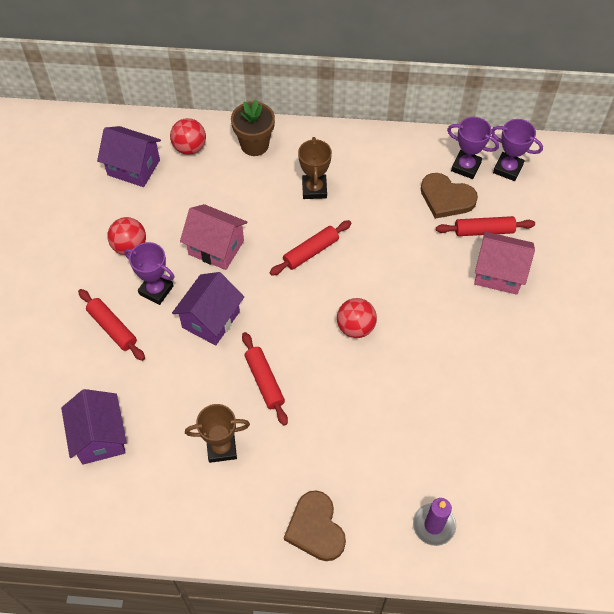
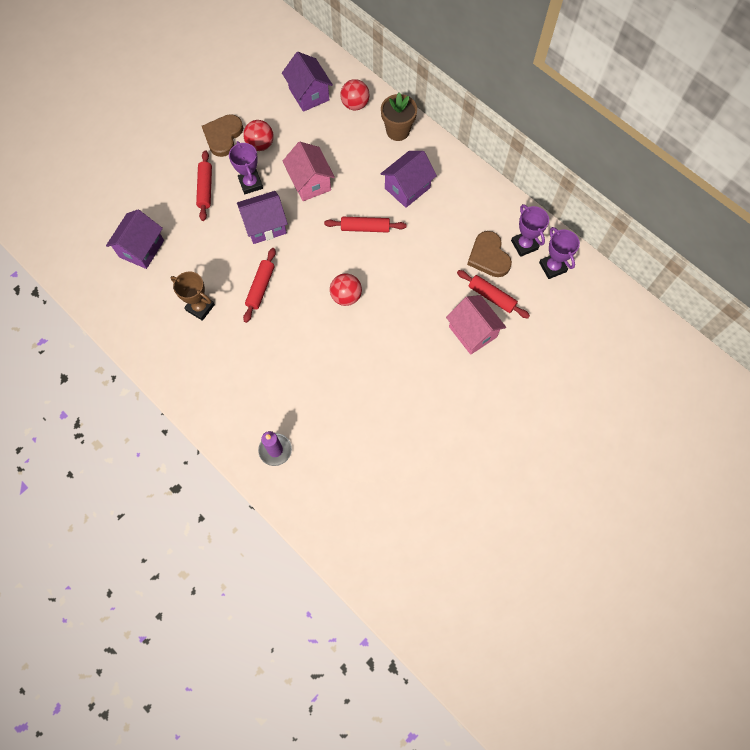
camera: 40 degrees right, 10 degrees up
(314, 189) = (407, 188): brown trophy -> purple house
(315, 528) = (208, 396): brown heart -> brown heart (223, 136)

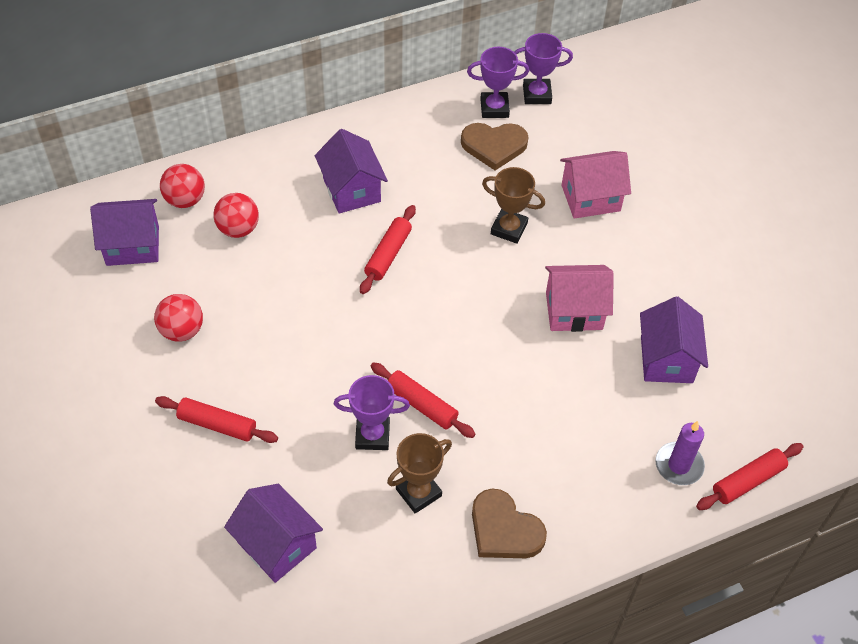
camera: 70 degrees left, 15 degrees down
(223, 136) = (137, 373): brown heart -> brown heart (504, 529)
(251, 183) = (242, 363): purple trophy -> purple trophy (372, 435)
(265, 226) = (323, 368): purple house -> purple house (666, 359)
(310, 182) = (282, 292): pink house -> pink house (574, 311)
(346, 296) = (482, 310): red ball -> red ball (238, 229)
(398, 131) = (257, 169): brown flower pot -> none
(420, 290) = (509, 229): none -> brown trophy
(491, 297) = (551, 163): red rolling pin -> red rolling pin (748, 481)

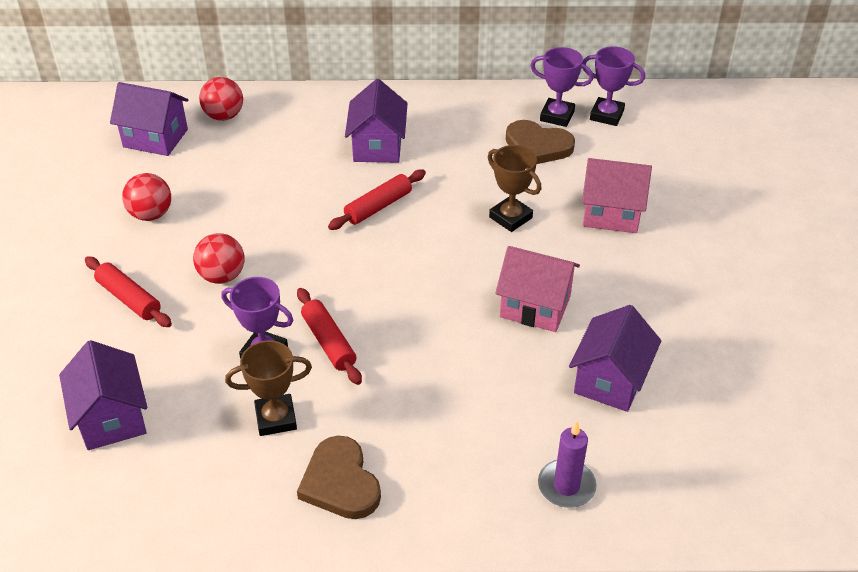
camera: 25 degrees right, 10 degrees down
(238, 229) = (254, 150): red ball -> red ball (222, 276)
(748, 481) = (638, 529): red rolling pin -> none

